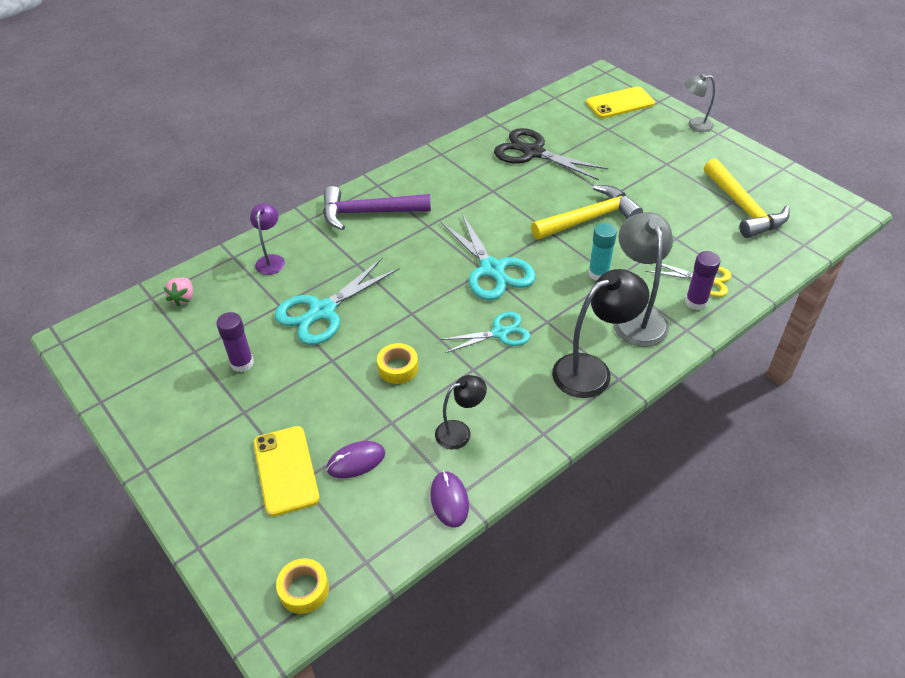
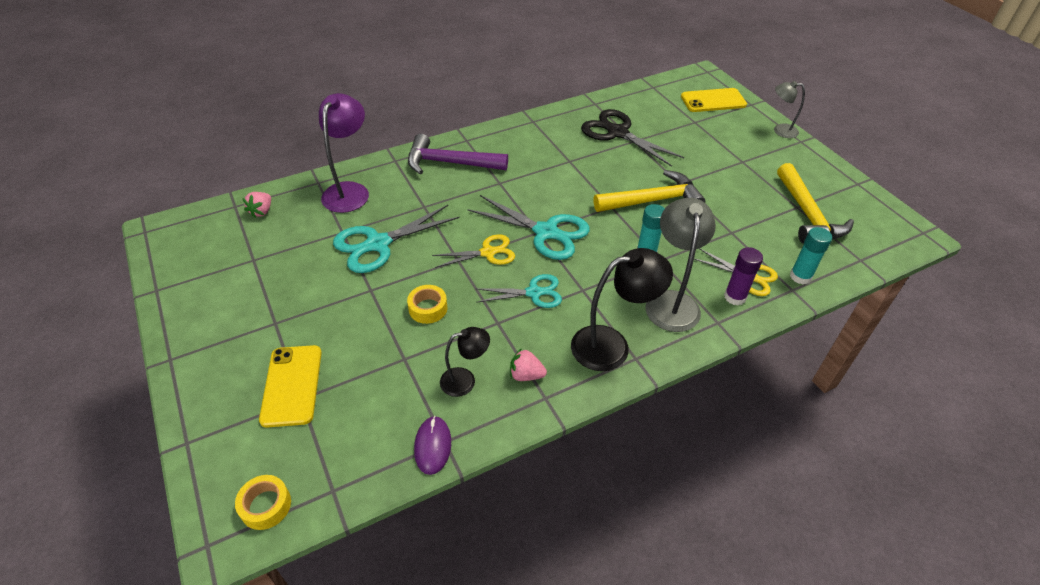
camera: 10 degrees right, 0 degrees up
(242, 363) = (290, 278): purple glue stick -> none
(271, 260) = (350, 191): purple lamp -> purple lamp, size x1.72
(356, 461) = (358, 389): purple mouse -> none
(440, 300) = (487, 252): none -> yellow scissors
(492, 269) = (546, 232): turquoise scissors -> turquoise scissors turned 45 degrees counterclockwise
(518, 415) = (526, 375): none -> pink strawberry
(752, 271) = (800, 276): none -> turquoise glue stick

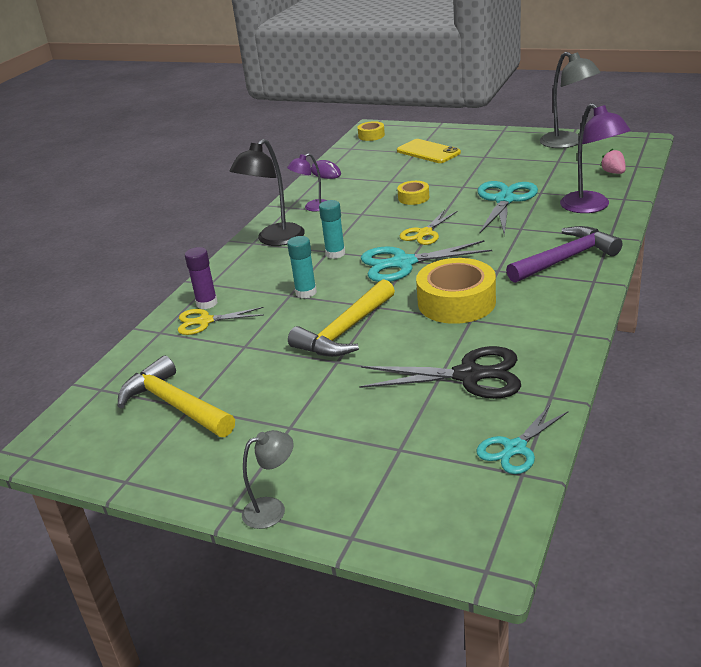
camera: 145 degrees right, 15 degrees down
(465, 380) = (343, 191): black lamp -> none
(526, 375) = (312, 207): pink strawberry -> purple lamp
(533, 293) = (359, 234): turquoise scissors -> turquoise scissors (515, 448)
(560, 177) = (456, 302): none -> yellow tape
(671, 301) = (255, 277): grey lamp -> grey lamp (567, 143)
(713, 101) = (412, 505): yellow phone -> none
(800, 276) = (157, 345): turquoise glue stick -> turquoise glue stick (335, 254)

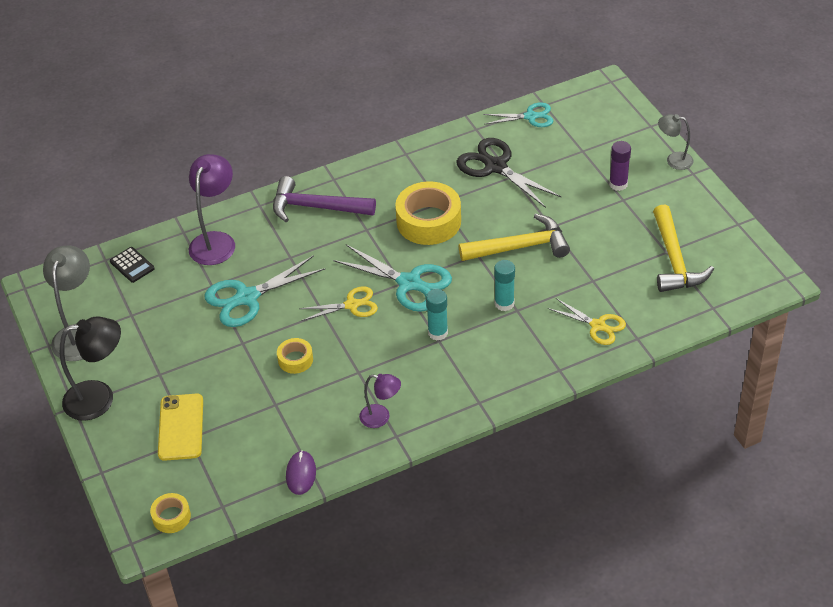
camera: 140 degrees left, 15 degrees up
(207, 303) = (580, 346): purple glue stick -> purple glue stick (618, 184)
(274, 240) = (459, 391): black lamp -> black lamp (99, 398)
(613, 173) = (132, 265): pink strawberry -> black calculator

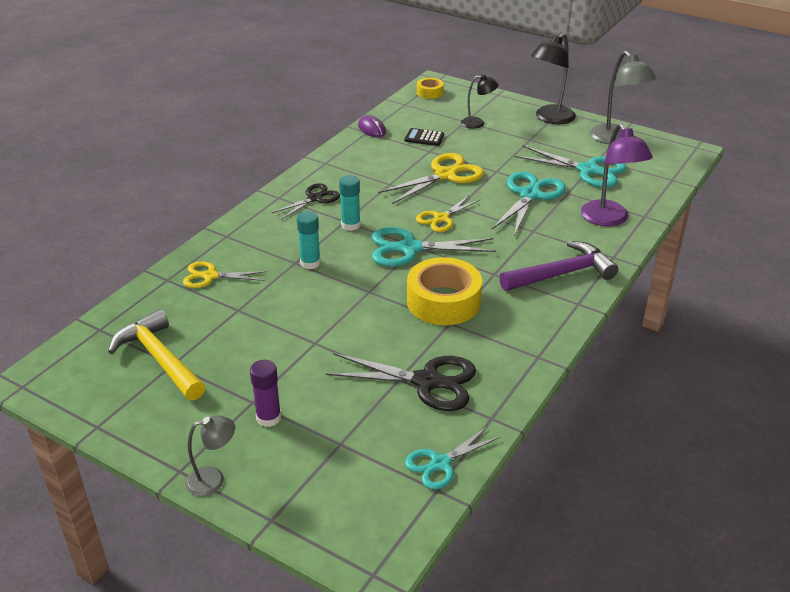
camera: 145 degrees right, 10 degrees down
(132, 265) = (646, 183): black calculator -> black calculator (424, 138)
(160, 304) = (588, 170): none -> turquoise scissors
(180, 427) = (478, 123): yellow phone -> black lamp
(295, 360) = (445, 175): yellow tape -> yellow scissors
(381, 417) = (346, 167): purple lamp -> none
(445, 384) = (314, 198): none -> black scissors
(520, 247) = (332, 312): yellow hammer -> none

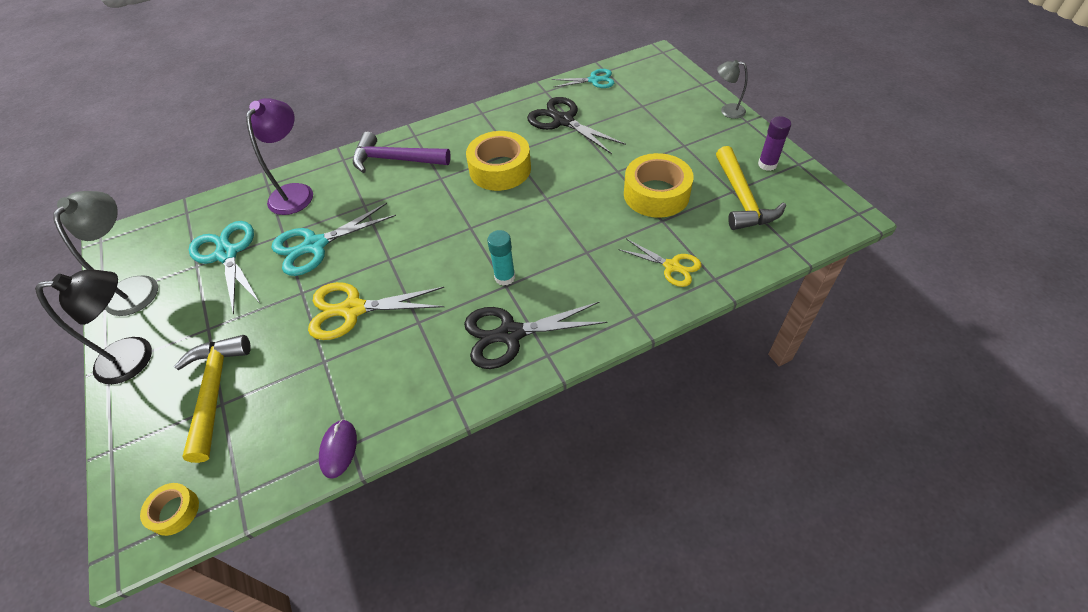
camera: 145 degrees left, 15 degrees up
(257, 332) = (656, 194): none -> yellow tape
(268, 418) = (678, 132): purple glue stick -> purple glue stick (767, 164)
(310, 263) = (573, 245): turquoise glue stick -> none
(314, 198) = (511, 334): black scissors -> black scissors, size x1.59
(410, 248) = (478, 227): turquoise scissors -> none
(424, 138) = (302, 392): black calculator -> none
(441, 218) = (418, 250): yellow scissors -> none
(478, 123) = (215, 391): black lamp -> yellow hammer

